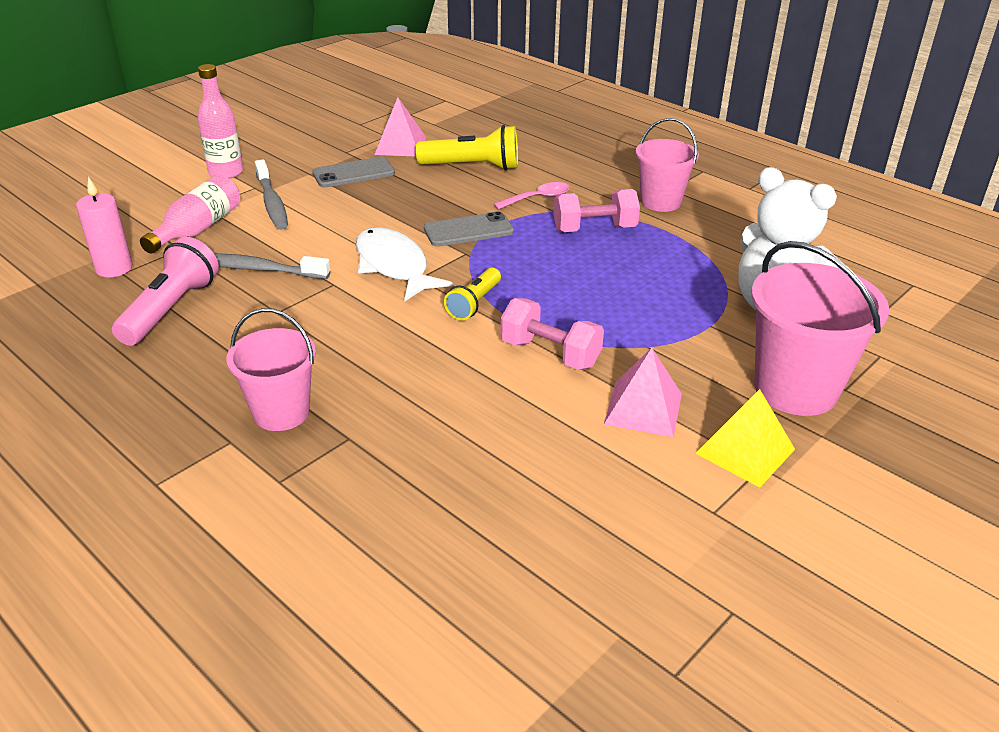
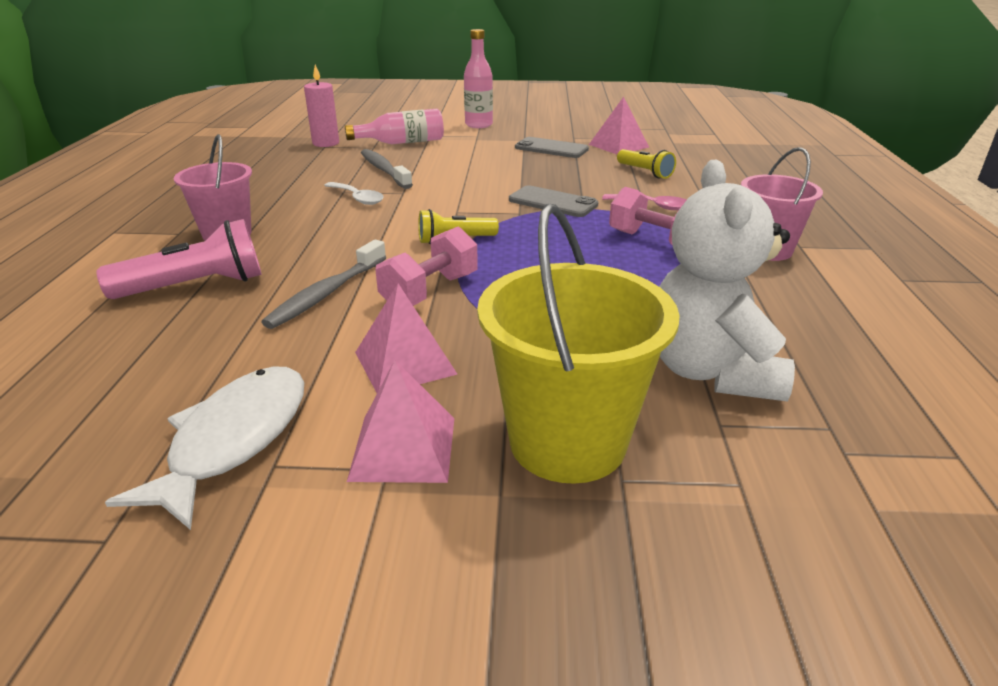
camera: 50 degrees right, 5 degrees down
(171, 309) = (304, 168): pink flashlight -> pink flashlight (196, 286)
(272, 203) = (468, 145): grey toothbrush -> grey toothbrush (326, 293)
(308, 311) = (357, 198): none -> white spoon
(394, 266) = (457, 199): white fish -> white fish (234, 440)
(473, 167) = (645, 172): yellow flashlight -> yellow flashlight, size x0.62
(550, 353) = (430, 291): pink dumbbell -> pink dumbbell turned 45 degrees clockwise
(745, 451) = (403, 448): yellow pyramid -> pink pyramid
(796, 389) = (567, 442): pink bucket -> yellow bucket

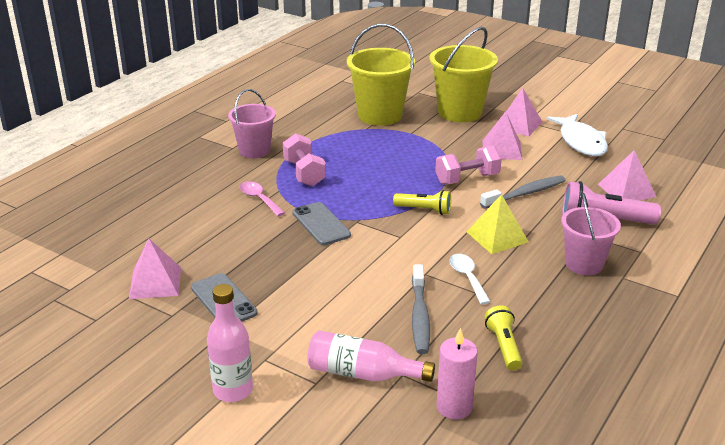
camera: 150 degrees left, 0 degrees up
(144, 344) = (626, 190): none -> pink pyramid
(234, 440) = (581, 142): white fish -> white fish turned 60 degrees counterclockwise
(343, 235) = (497, 237): none -> yellow pyramid
(645, 172) = (202, 235): yellow flashlight -> yellow flashlight (503, 346)
(710, 371) = (380, 115): white teddy bear -> yellow bucket

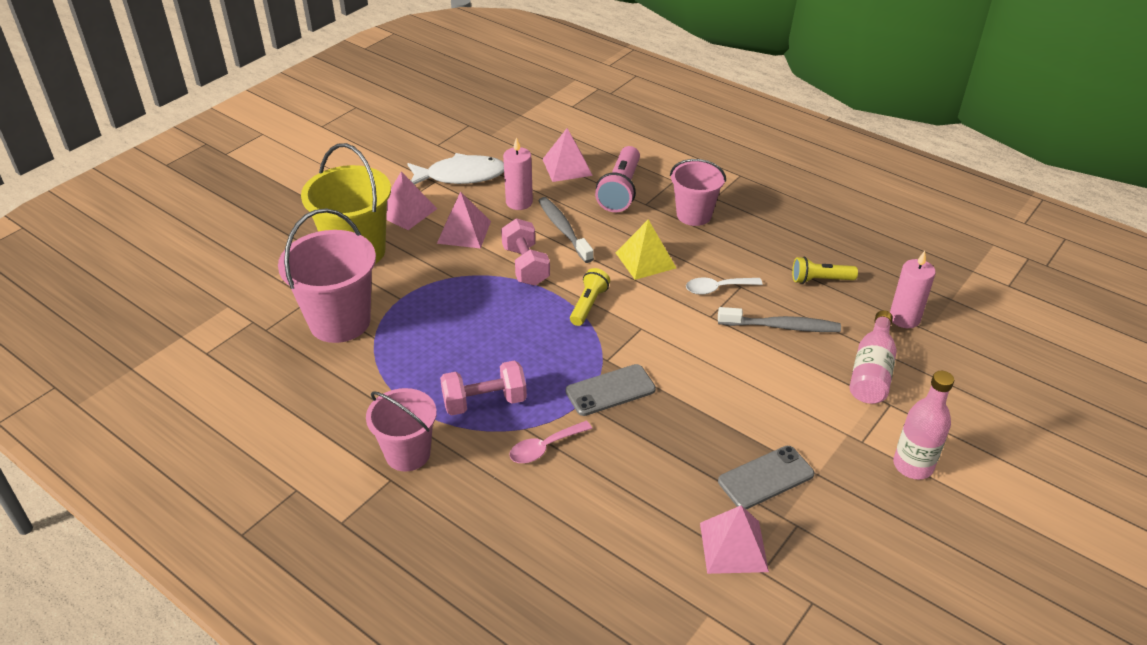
camera: 85 degrees left, 10 degrees up
(380, 115) = (340, 322): yellow bucket -> pink bucket
(556, 170) = (519, 202): none -> pink candle

